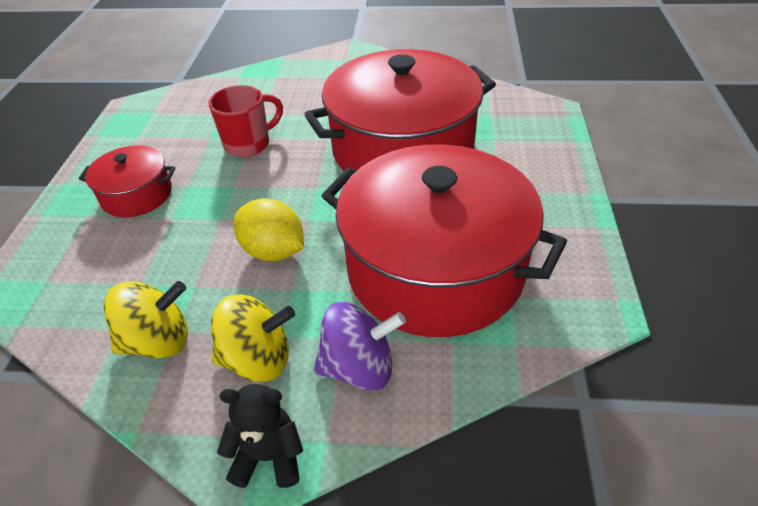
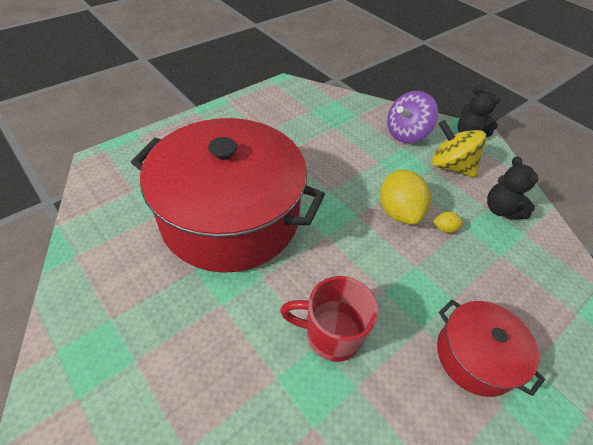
camera: 140 degrees left, 5 degrees up
(158, 341) = (501, 210): yellow spinning top -> black teddy bear
(214, 269) = (444, 228): none -> yellow lemon
(359, 367) = (406, 134): purple spinning top -> purple spinning top turned 75 degrees counterclockwise
(435, 269) = (325, 140): red pot -> none

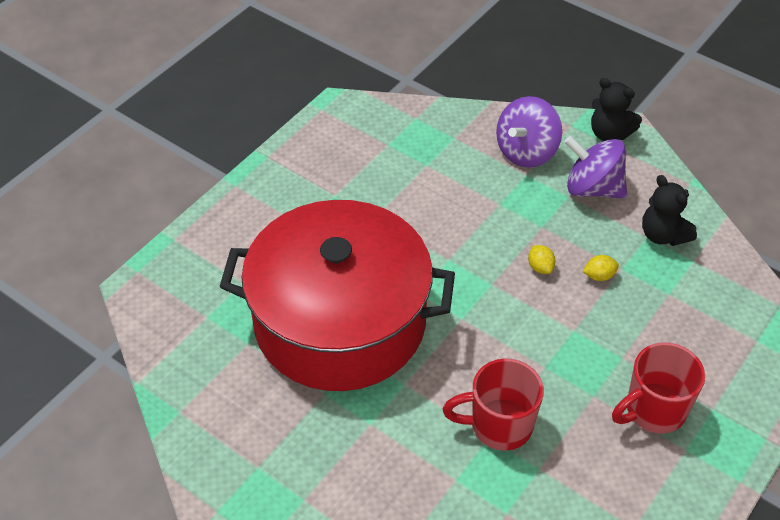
camera: 10 degrees left, 0 degrees up
(398, 212) = (540, 267): yellow lemon -> yellow lemon, size x0.44
(450, 166) = (592, 188): yellow spinning top -> purple spinning top
(475, 356) = (653, 410): red pot -> red mug

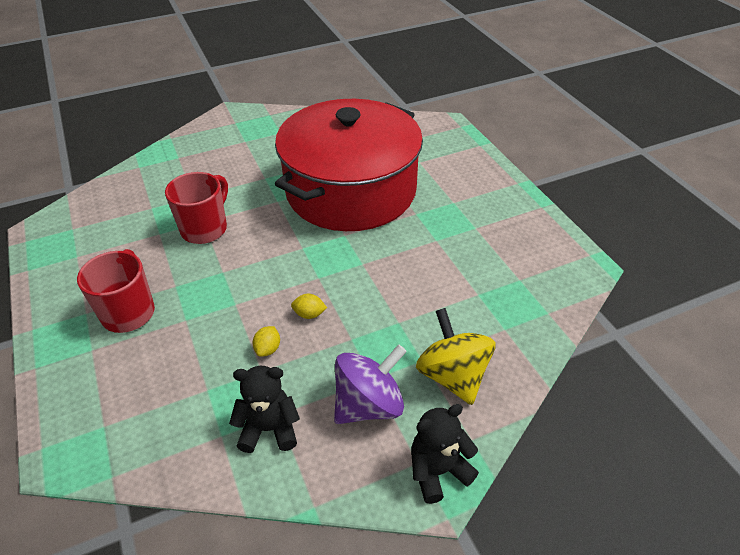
camera: 120 degrees right, 5 degrees down
(526, 152) = (453, 376): purple spinning top -> yellow spinning top

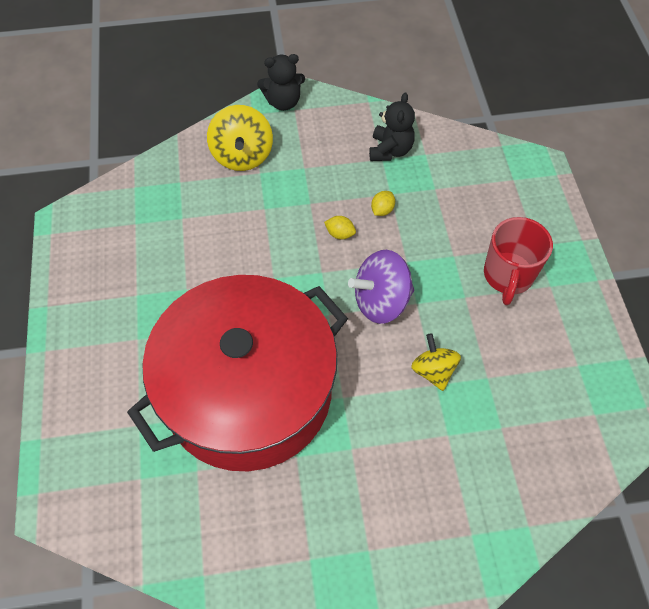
camera: 165 degrees left, 15 degrees up
(205, 229) = (433, 371): red mug -> yellow spinning top
(269, 429) = (390, 150): black teddy bear -> black teddy bear turned 90 degrees counterclockwise
(369, 405) = (313, 150): purple spinning top -> purple spinning top (381, 301)

